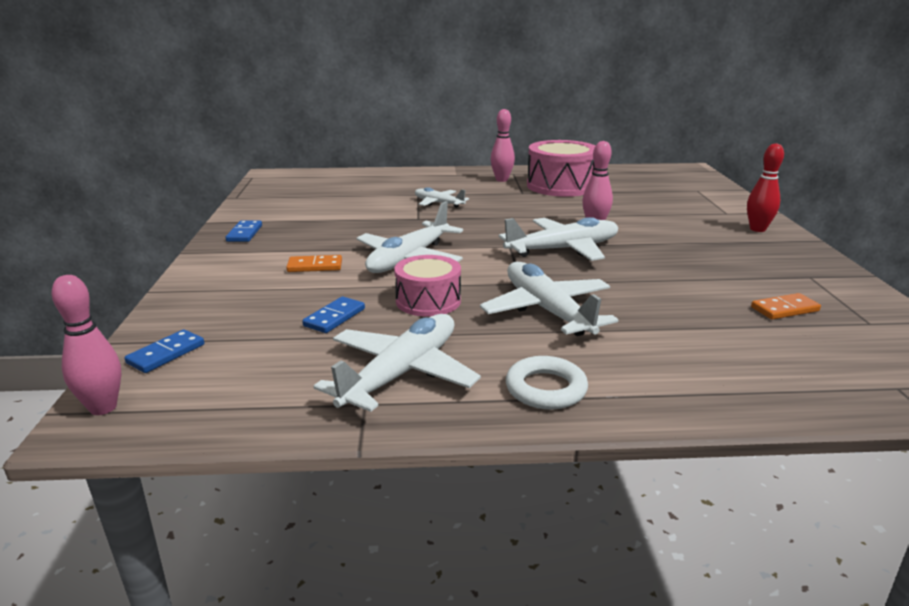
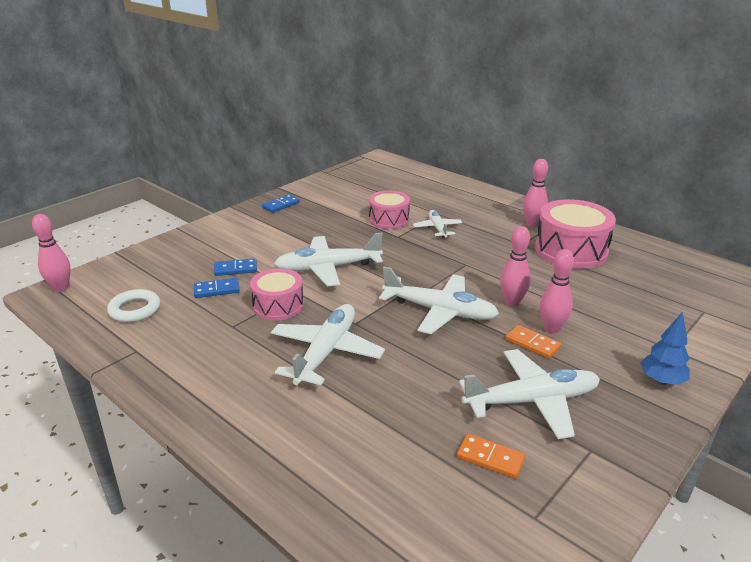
camera: 45 degrees right, 5 degrees up
(166, 354) = (122, 271): blue domino -> blue domino (235, 269)
(315, 266) = (271, 248): orange domino -> orange domino (532, 343)
(383, 210) = (389, 219): none -> pink drum
(401, 374) = (179, 344): white plane -> white plane (531, 401)
(546, 389) = (219, 400): white ring -> white ring (135, 310)
(650, 229) = (552, 328): none -> pink bowling pin
(757, 229) = (661, 381): red bowling pin -> blue tree

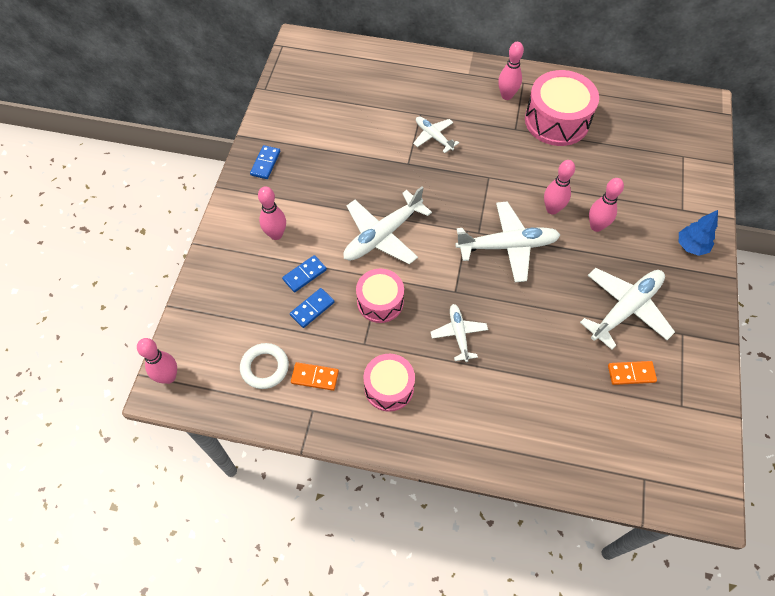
camera: 30 degrees left, 30 degrees up
(242, 241) = (276, 234): none -> pink bowling pin
(326, 352) = (458, 334): white plane -> white plane, size x0.57
(389, 219) = (383, 142): pink drum -> pink drum (389, 387)
(532, 343) = (593, 249): orange domino -> orange domino (315, 377)

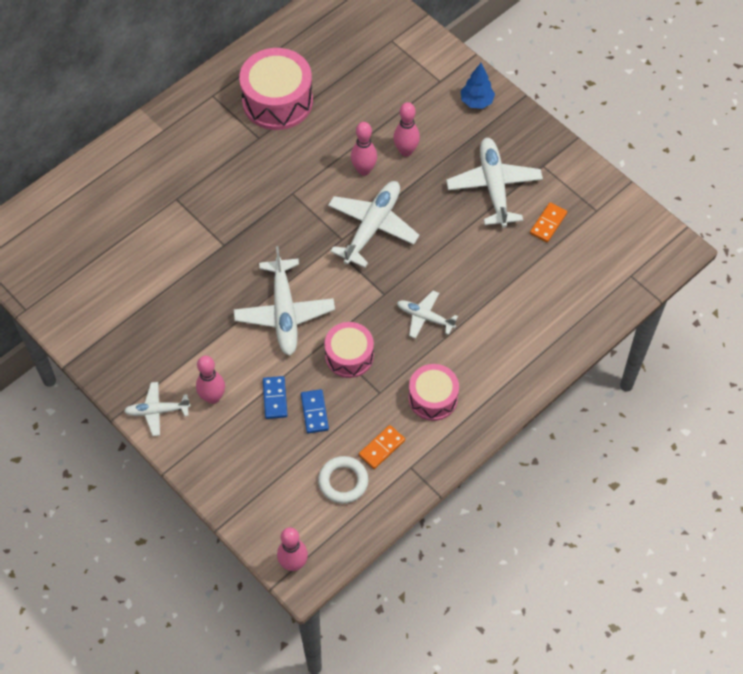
camera: 55 degrees left, 0 degrees up
(265, 163) = (122, 361): blue domino -> none
(433, 137) = (212, 205): white plane -> white plane (157, 411)
(506, 96) = (216, 118): pink bowling pin -> none

